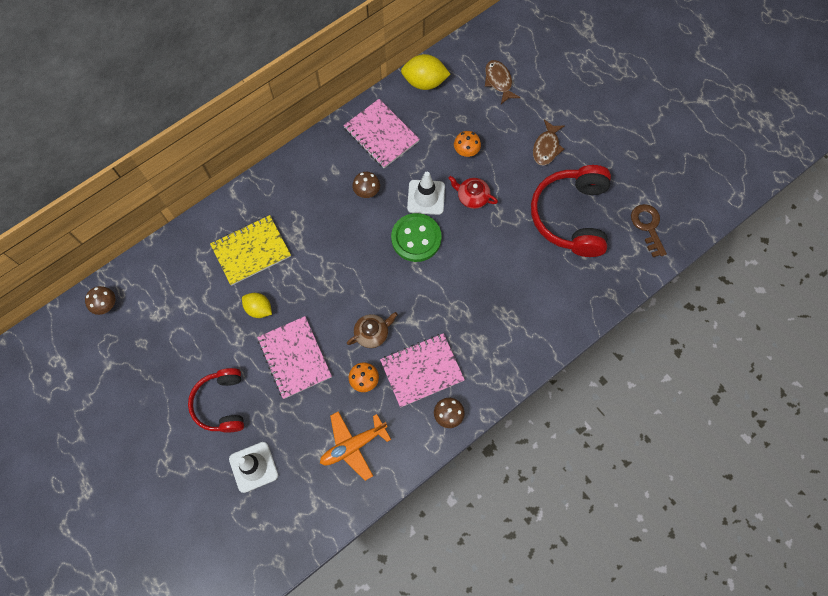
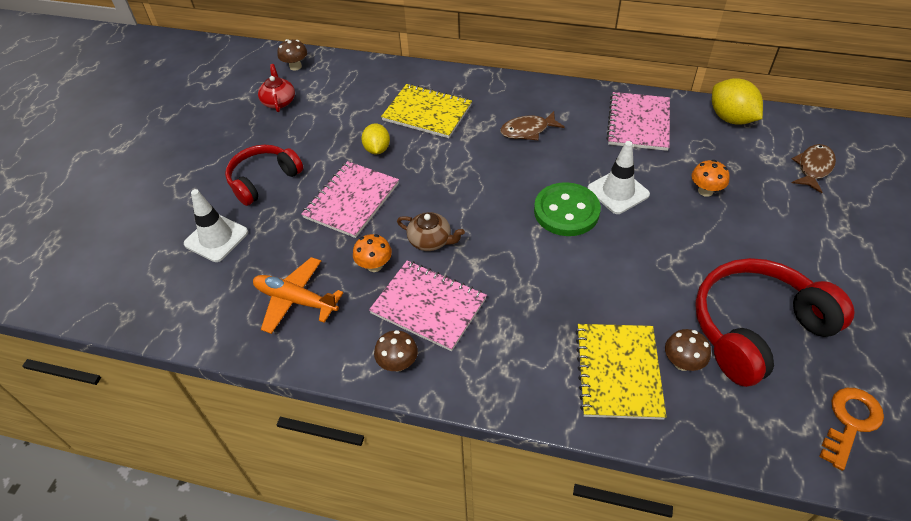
camera: 55 degrees right, 20 degrees down
(367, 192) = (570, 148): brown mushroom -> brown mushroom (682, 362)
(472, 197) = (664, 226): red teapot -> red teapot (279, 101)
(543, 305) = (618, 372): none -> yellow notebook
(546, 147) = (802, 252): brown fish -> brown fish (528, 130)
(647, 226) = (850, 422): brown key -> orange key

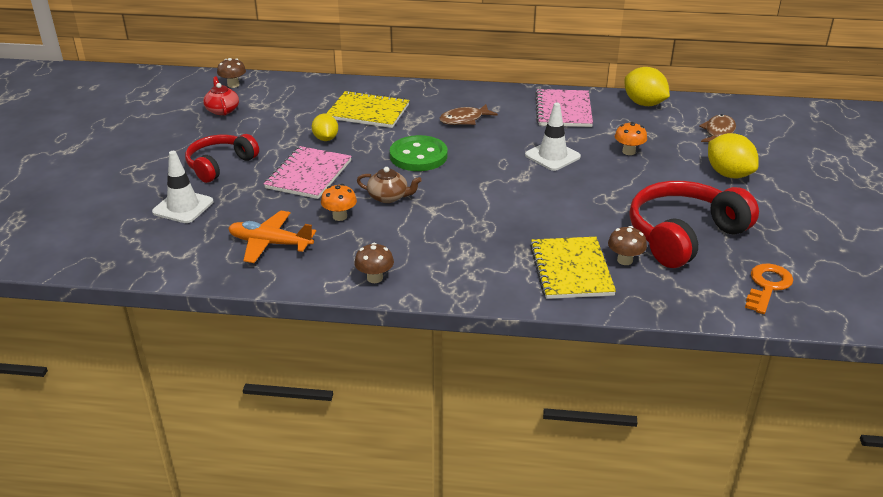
camera: 10 degrees left, 15 degrees down
(428, 306) = (395, 239): pink notebook -> none
(566, 211) = (508, 171): green button -> green button (418, 156)
(819, 234) = (728, 174): none -> yellow lemon

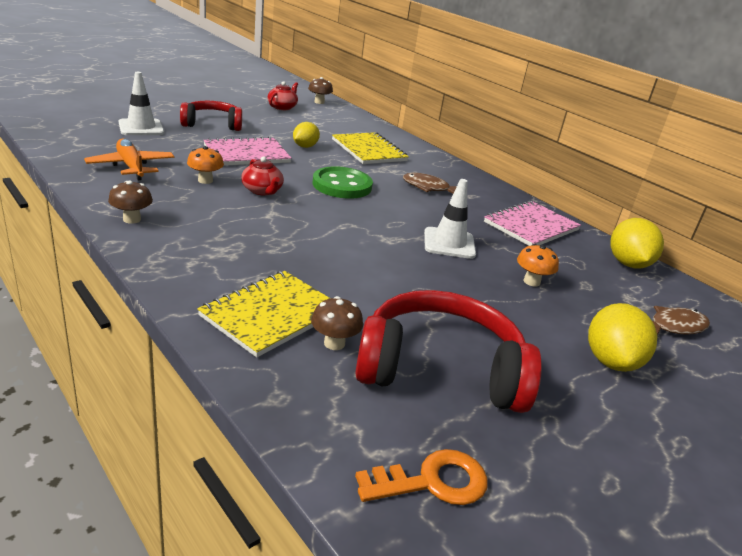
camera: 40 degrees right, 5 degrees down
(388, 197) = (262, 191): brown teapot -> red teapot

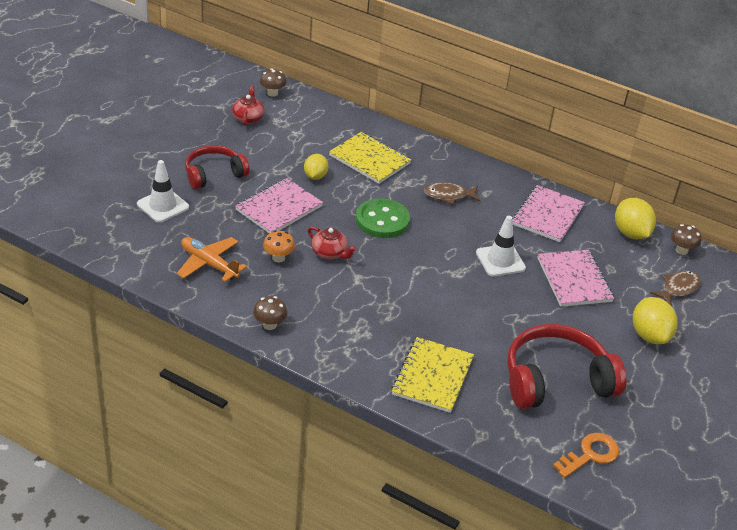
camera: 20 degrees left, 10 degrees up
(334, 343) = (485, 384): brown mushroom -> brown mushroom (681, 250)
(531, 281) = (574, 280): orange mushroom -> pink notebook

